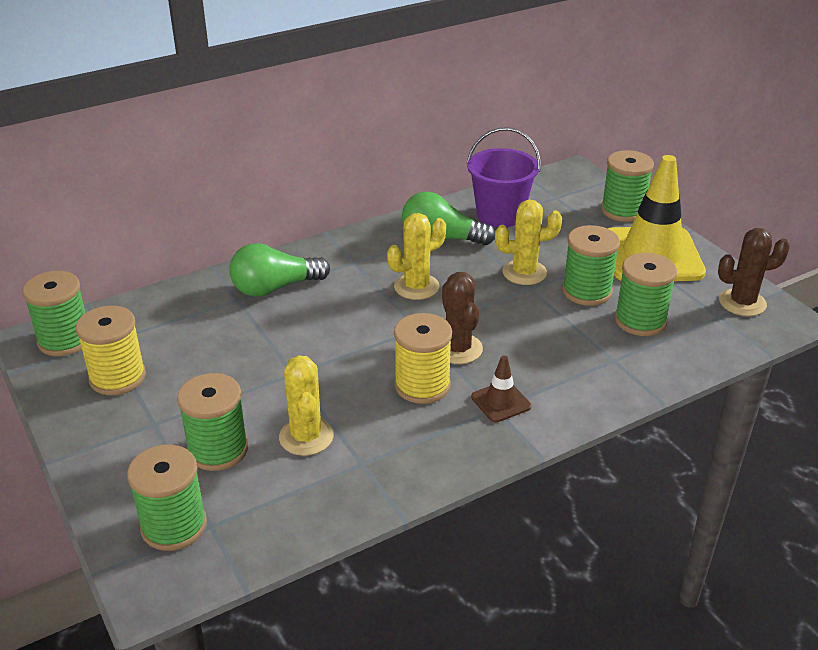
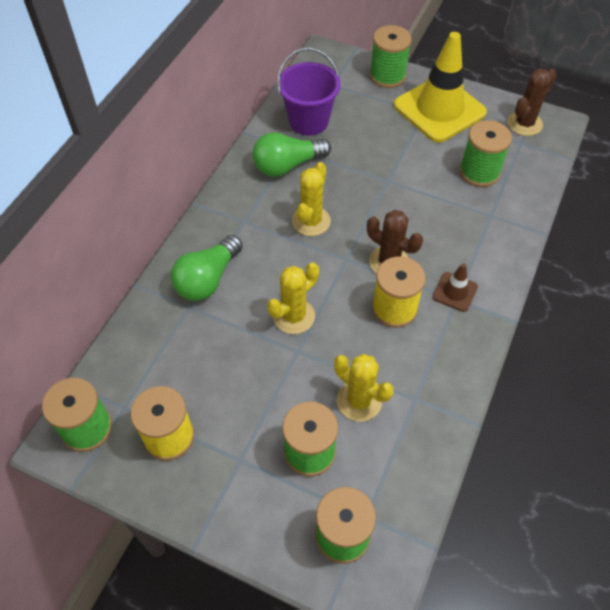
camera: 35 degrees left, 20 degrees up
(524, 272) = (372, 168): yellow cactus -> yellow cactus (294, 316)
(587, 291) = (426, 164): green spool -> none

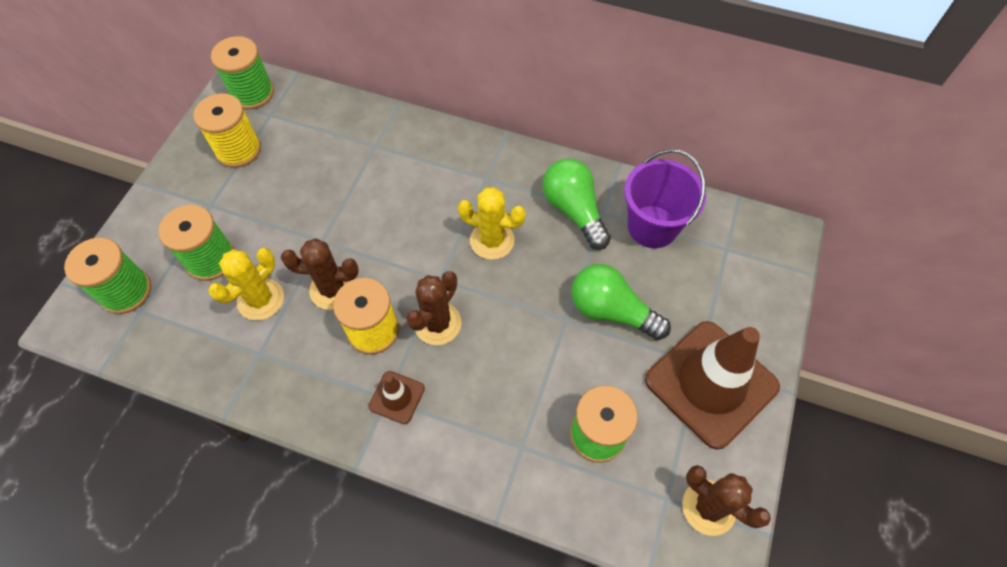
camera: 85 degrees right, 5 degrees up
(207, 279) = (408, 156): green light bulb -> green light bulb (611, 311)
(294, 316) = (363, 234): yellow cactus -> none
(351, 340) = (333, 289): none -> brown cactus
(387, 76) = (762, 314): green spool -> none
(439, 109) = (711, 383): yellow traffic cone -> brown traffic cone

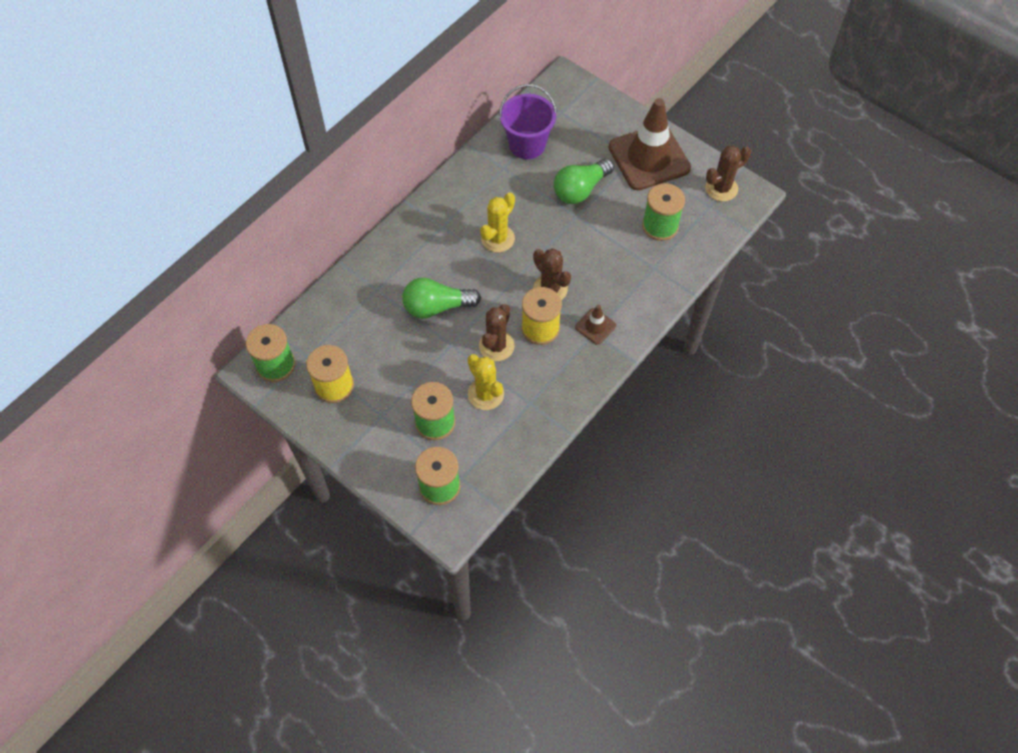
camera: 70 degrees left, 0 degrees up
(574, 210) = (494, 183): green light bulb -> green light bulb (437, 307)

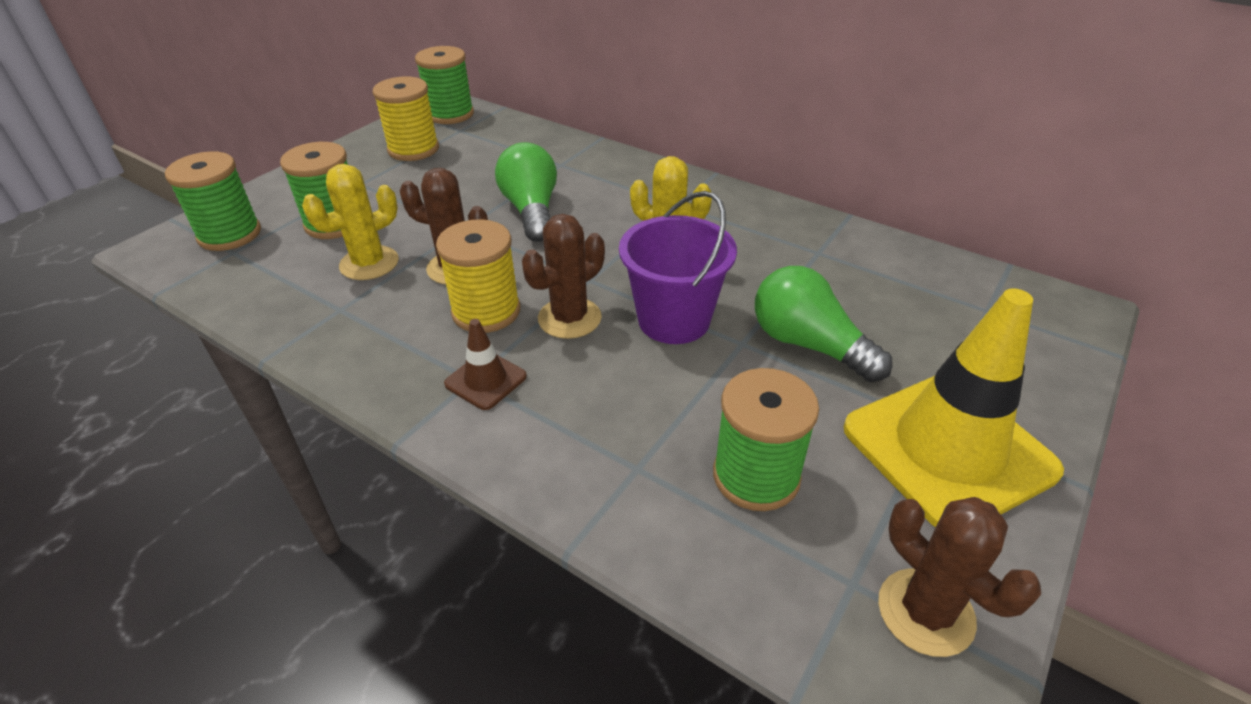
camera: 85 degrees right, 20 degrees down
(527, 145) = (883, 274): purple bucket -> purple bucket (674, 320)
(649, 158) = (948, 449): brown traffic cone -> yellow traffic cone

